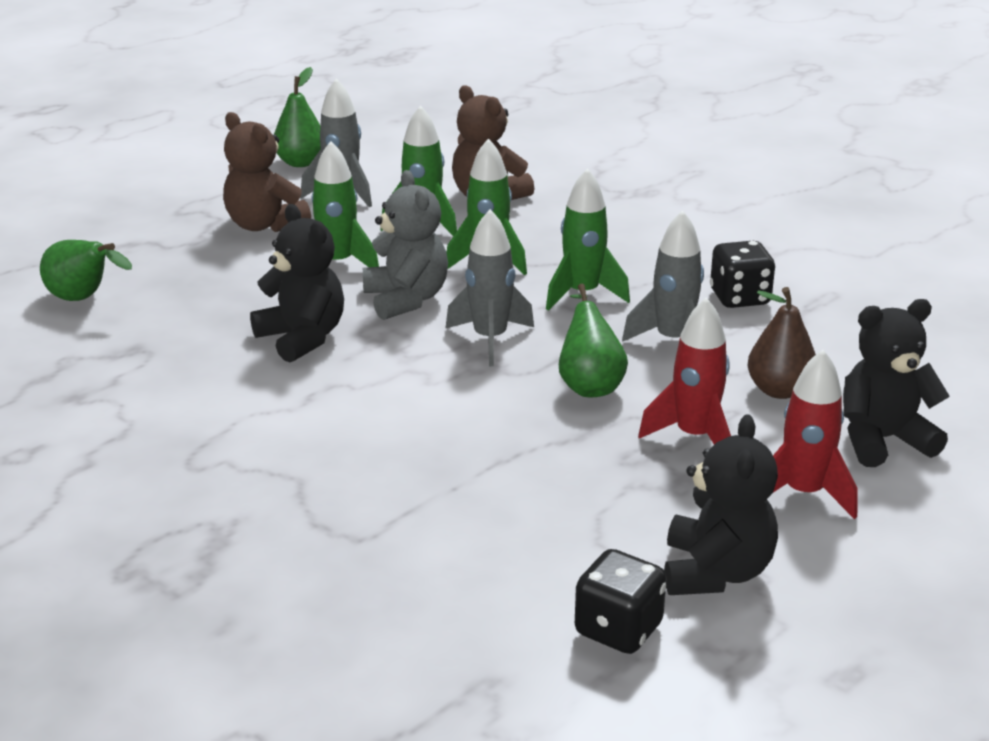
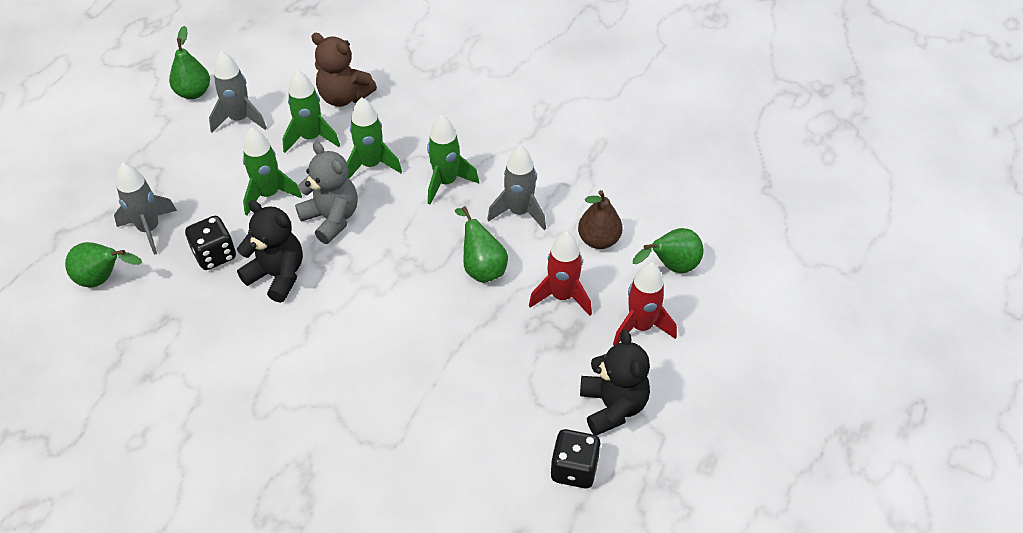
camera: 20 degrees left, 20 degrees up
(264, 225) = (198, 167): brown teddy bear -> none
(490, 339) = (403, 243): grey rocket -> grey rocket (149, 229)
(739, 298) = (547, 160): black dice -> black dice (215, 255)
(882, 440) = (671, 267): black teddy bear -> green pear

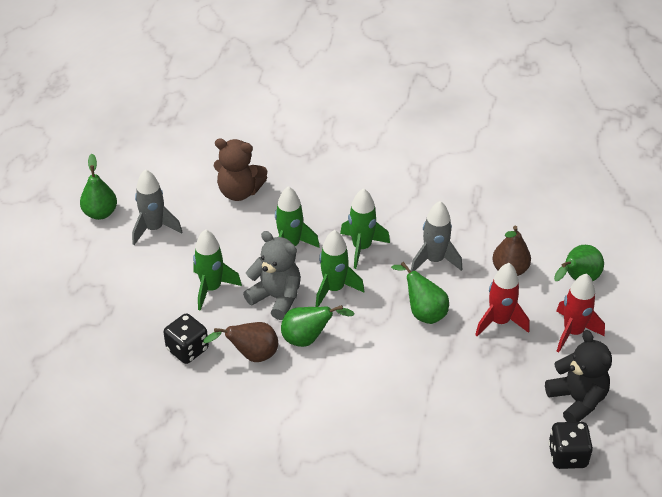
camera: 15 degrees left, 5 degrees down
(103, 279) = (97, 391): green pear -> green pear (308, 338)
(149, 229) = (118, 340): grey rocket -> none
(277, 275) = (251, 355): black teddy bear -> brown pear
(311, 138) = (226, 232): green rocket -> green rocket (334, 289)

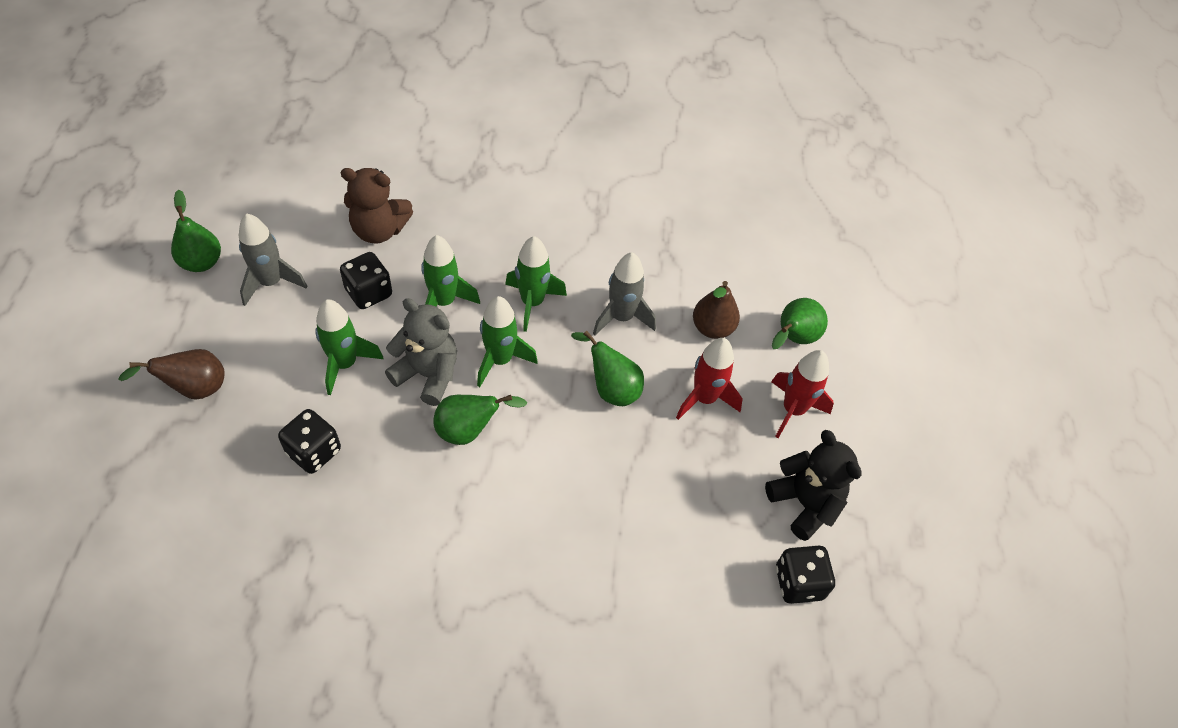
camera: 10 degrees left, 10 degrees up
(231, 237) = (369, 293): none -> black dice
(251, 355) = (397, 457): brown pear -> brown pear (194, 388)

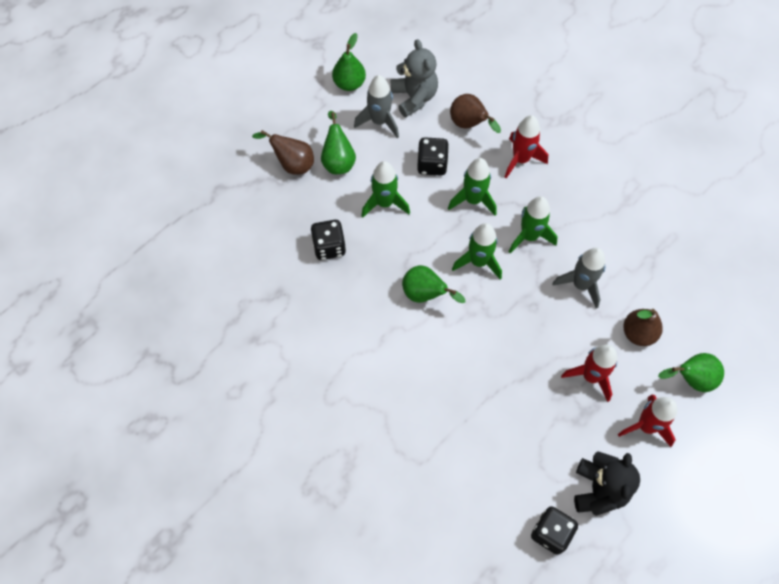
camera: 45 degrees right, 10 degrees up
(379, 230) = (469, 124): brown teddy bear -> brown pear
(427, 374) = (427, 242): grey teddy bear -> grey teddy bear (414, 97)
(462, 234) = (521, 159): none -> red rocket
(611, 388) = (534, 327): green pear -> green pear (338, 160)

